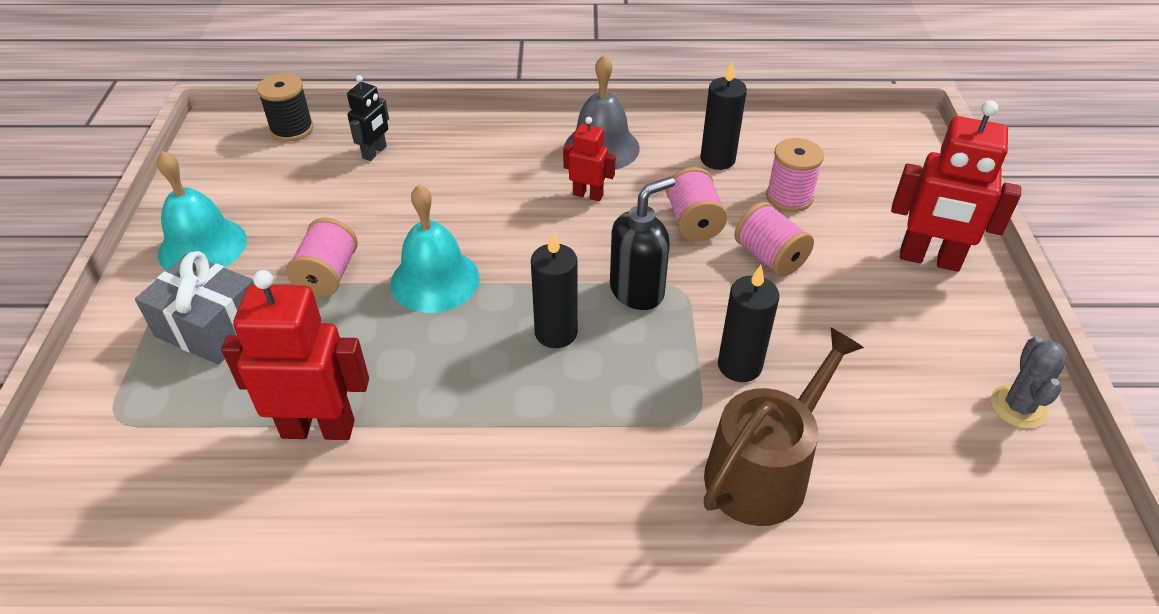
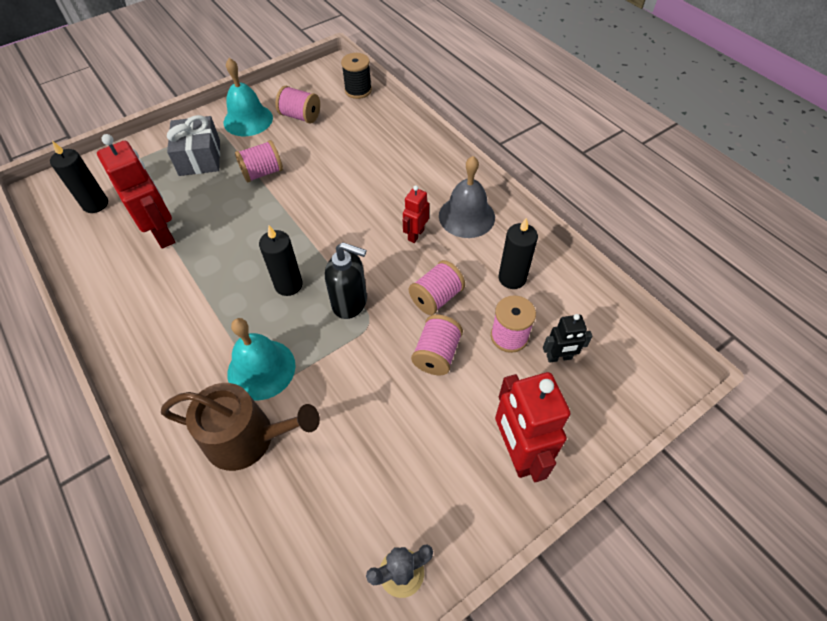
camera: 55 degrees right, 10 degrees up
(268, 196) = (300, 116): none -> pink spool
(375, 152) = (369, 130): black robot -> black robot (559, 357)
(435, 280) = (290, 213): turquoise bell -> turquoise bell (261, 369)
(588, 195) = (415, 235): red robot -> red robot turned 135 degrees counterclockwise
(739, 366) = (324, 385): black candle -> black candle (95, 204)

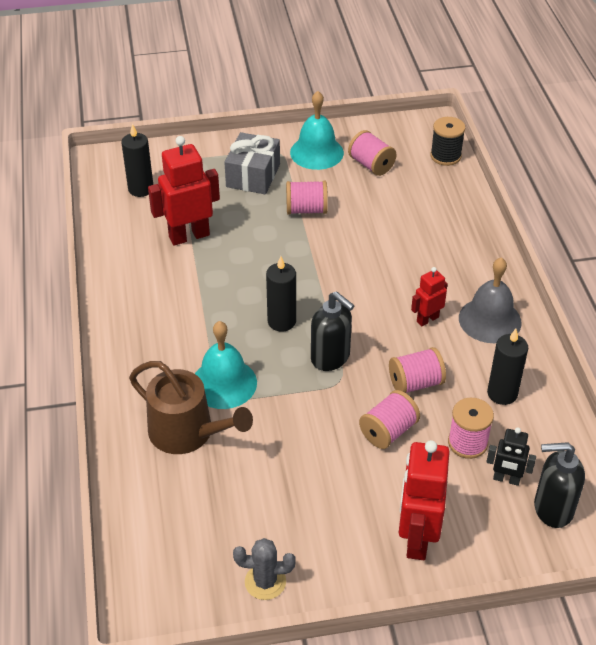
camera: 25 degrees right, 10 degrees down
(162, 233) = (189, 236): red robot -> red robot turned 105 degrees counterclockwise
(611, 369) = (552, 509): none -> black soap dispenser

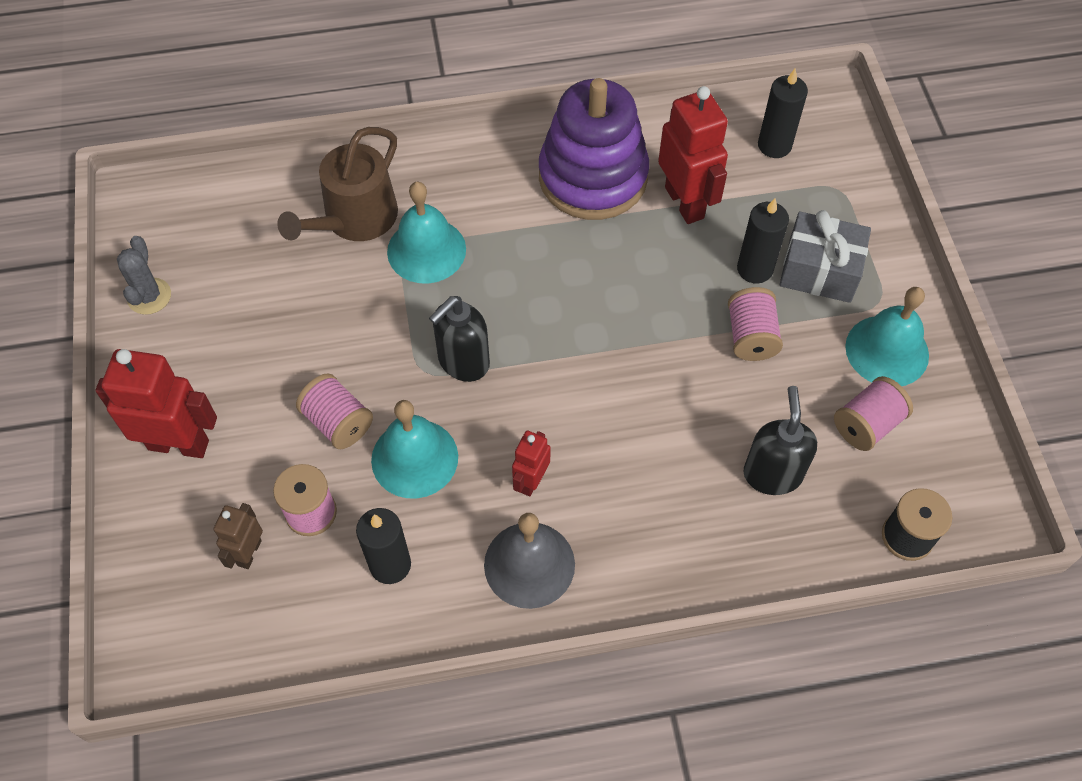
camera: 90 degrees right, 15 degrees up
(159, 284) = (593, 177): none -> purple stacking toy
(281, 321) = (528, 308): black candle -> black candle (755, 269)
(415, 383) = (414, 458): pink spool -> turquoise bell
(427, 319) = (531, 481): red robot -> red robot turned 120 degrees counterclockwise
(506, 479) = (249, 553): black robot -> brown robot
(552, 509) = (197, 603): black soap dispenser -> black soap dispenser (772, 474)

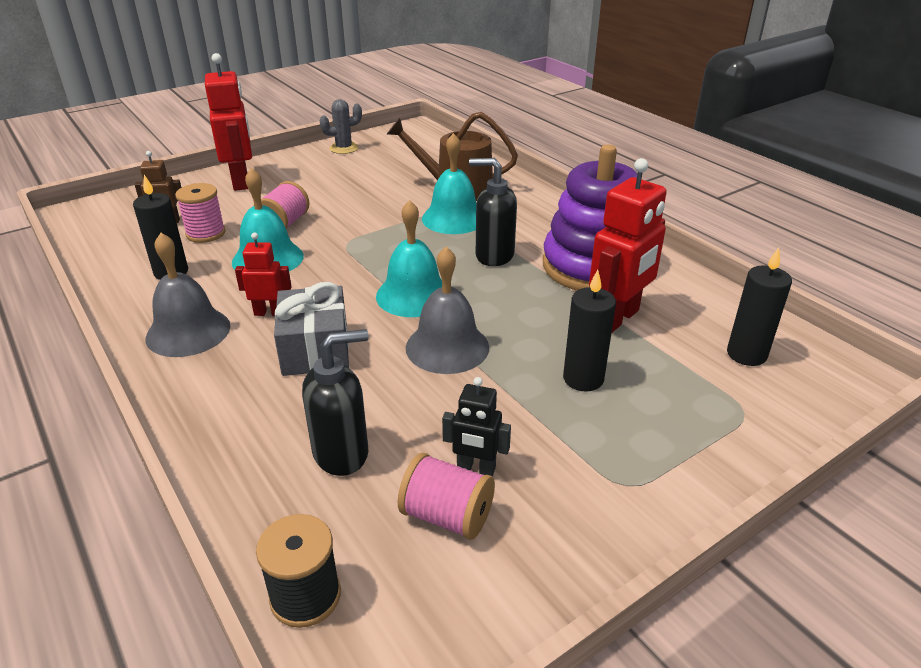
camera: 65 degrees right, 25 degrees down
(463, 362) = (365, 256): black soap dispenser -> black soap dispenser (494, 256)
(665, 348) = (447, 347): none -> grey bell
(751, 336) = (500, 396): pink spool -> none
(819, 270) = (624, 425): grey gift -> grey gift (315, 349)
(826, 387) = (476, 468): none -> black robot
(887, 350) = (562, 508): turquoise bell -> turquoise bell (413, 295)

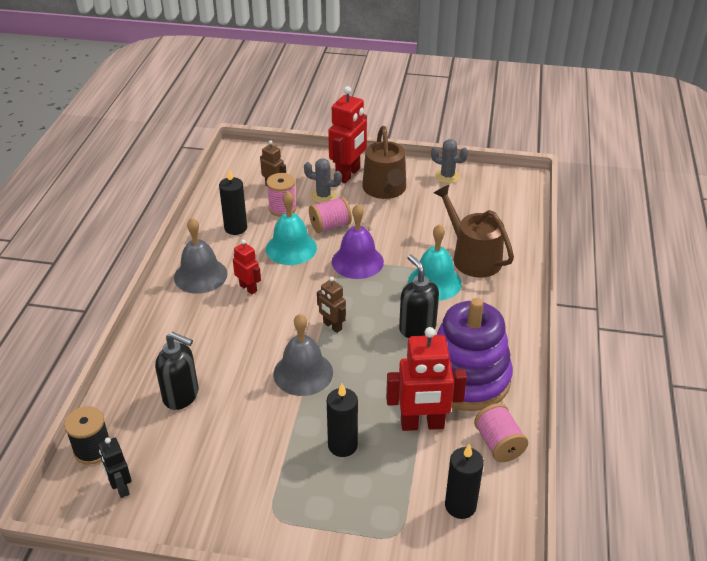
camera: 45 degrees right, 5 degrees up
(239, 206) = (323, 196): none -> grey cactus
(299, 178) = (385, 189): none -> brown watering can
(315, 349) = (241, 328): grey gift -> none
(357, 237) = (357, 261): none -> purple bell
(413, 295) = (332, 326): turquoise bell -> brown robot
(446, 516) = (181, 461): pink spool -> pink spool (498, 444)
(476, 468) = (223, 450): black robot -> black robot (121, 487)

